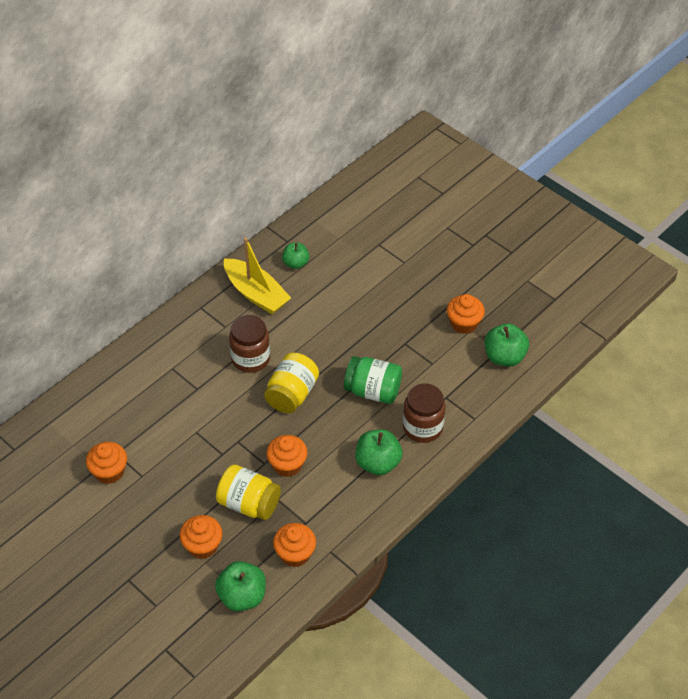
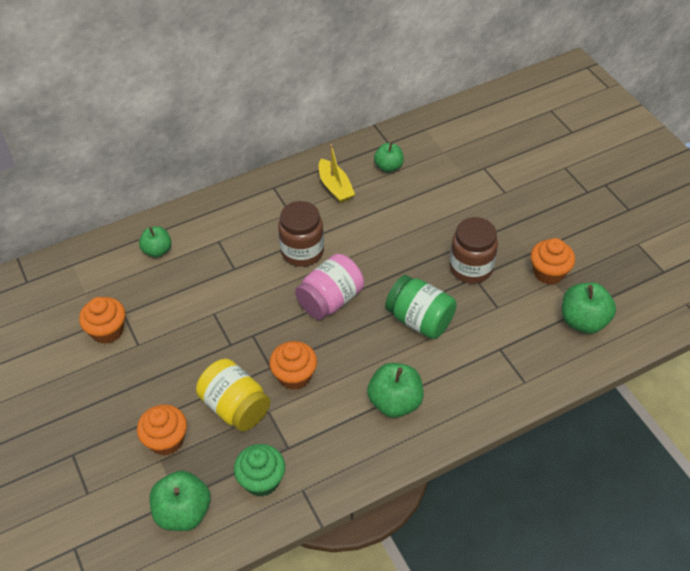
camera: 20 degrees right, 0 degrees up
(121, 391) = (157, 250): none -> green apple
(256, 293) = (335, 187): yellow boat -> yellow boat, size x0.65
(292, 394) = (330, 300): yellow jar -> pink jar
(295, 554) = (262, 480): orange cupcake -> green cupcake
(422, 427) = (461, 376): brown jar -> brown jar (471, 268)

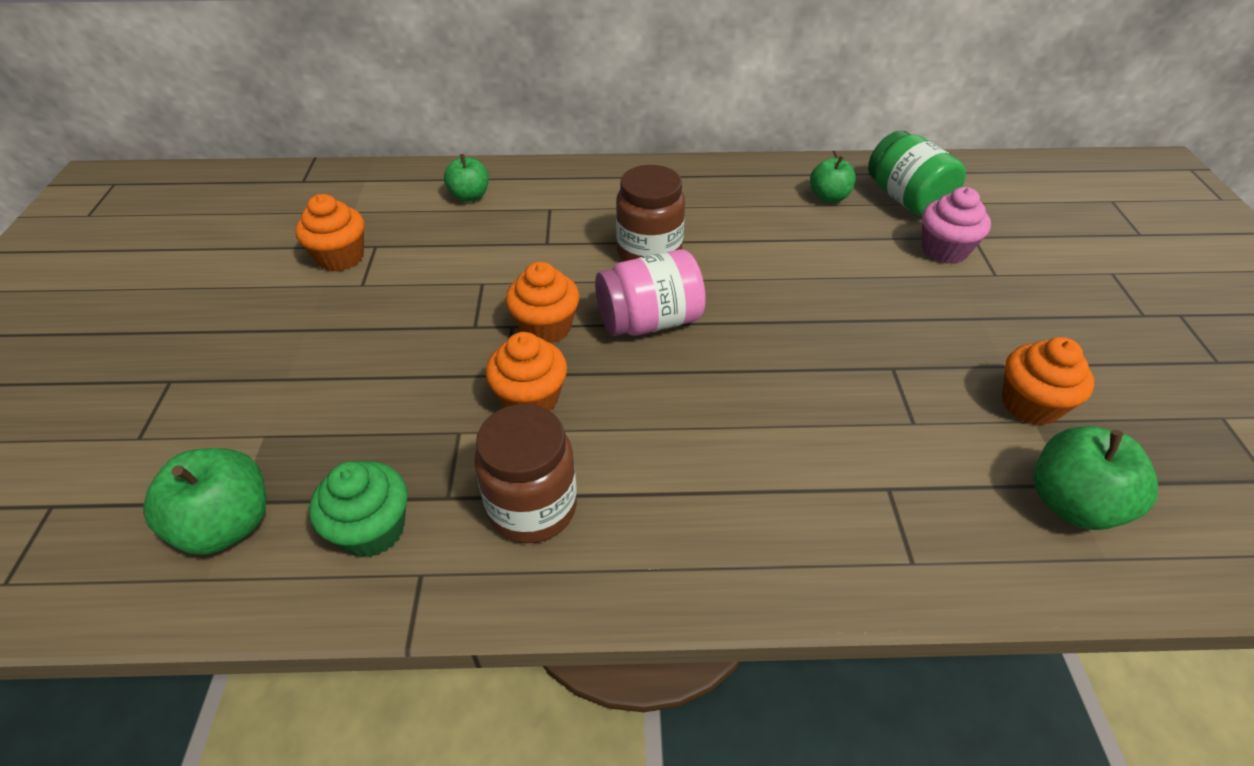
camera: 25 degrees right, 5 degrees down
(166, 440) = (294, 412): orange cupcake -> orange cupcake (546, 327)
(235, 407) = (418, 407): yellow jar -> none
(335, 187) = (740, 198): yellow boat -> none
(395, 402) = (659, 500): green apple -> none
(420, 320) = (770, 394): green jar -> green jar (906, 199)
(471, 184) = (944, 250): none -> pink cupcake
(471, 268) = (893, 353): brown jar -> brown jar (532, 507)

